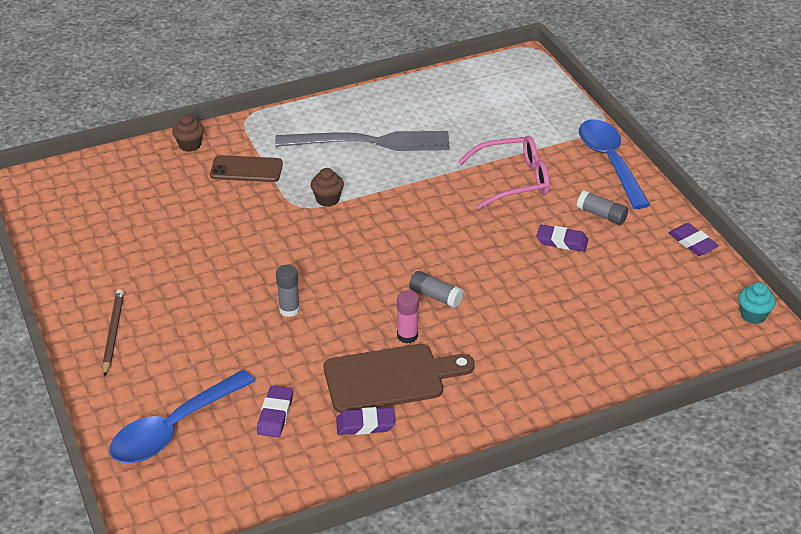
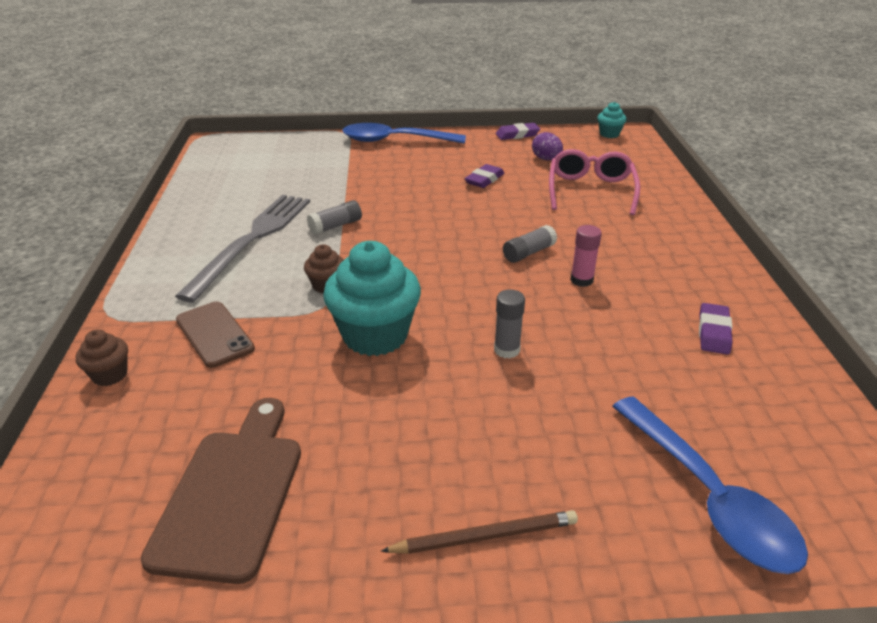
camera: 70 degrees left, 5 degrees down
(113, 333) = (485, 536): brown pencil -> brown pencil turned 150 degrees clockwise
(246, 169) = (215, 334): brown phone -> brown phone turned 60 degrees counterclockwise
(275, 414) = (691, 396): purple eraser -> none
(277, 241) = (375, 335): none -> turquoise cupcake
(390, 378) = (643, 303): brown cutting board -> brown cutting board (231, 494)
(513, 180) = (384, 182): pink glasses -> pink glasses (590, 190)
(601, 215) = (461, 158): grey glue stick -> grey glue stick (336, 226)
(642, 275) = (546, 159): none -> purple egg

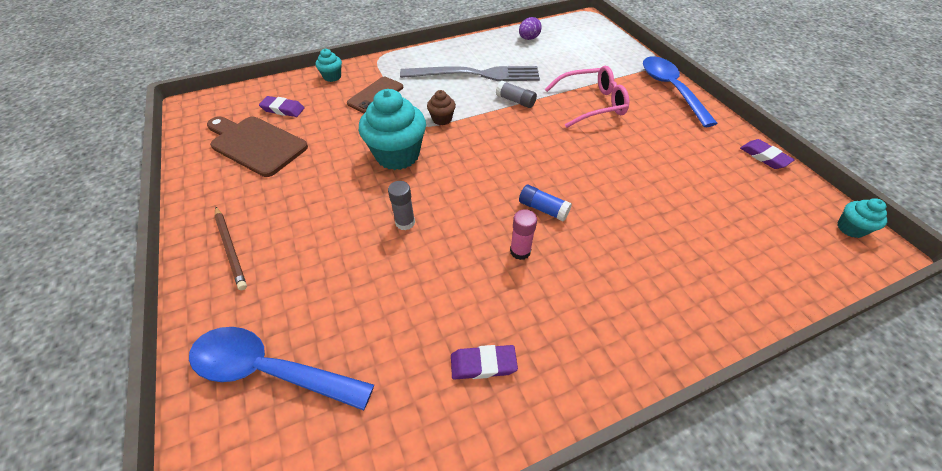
camera: 70 degrees right, 15 degrees up
(110, 375) = (332, 77): brown cupcake -> turquoise cupcake
(231, 494) = (255, 144): brown cutting board -> brown cutting board turned 135 degrees counterclockwise
(484, 179) = (648, 155): purple eraser -> purple eraser (283, 109)
(528, 253) = (543, 209): grey glue stick -> blue glue stick
(546, 159) = (730, 187): purple egg -> purple egg (528, 39)
(590, 190) = (692, 233): pink glasses -> pink glasses (591, 104)
(709, 498) = (270, 370): blue spoon -> blue spoon turned 60 degrees clockwise

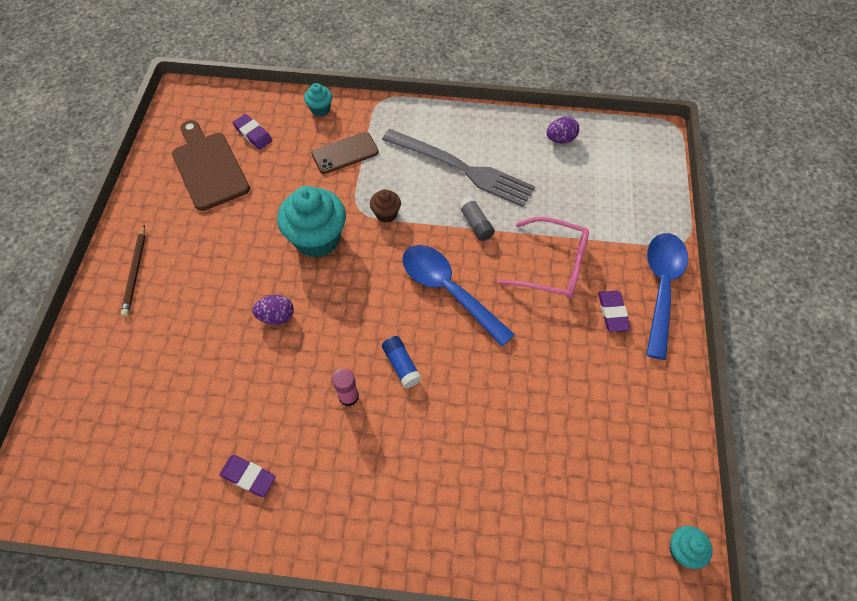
camera: 30 degrees right, 10 degrees up
(270, 370) = (108, 394): blue spoon -> blue spoon (448, 290)
(405, 222) = (276, 316): grey glue stick -> purple egg
(764, 157) = (679, 425): purple eraser -> purple eraser (612, 312)

